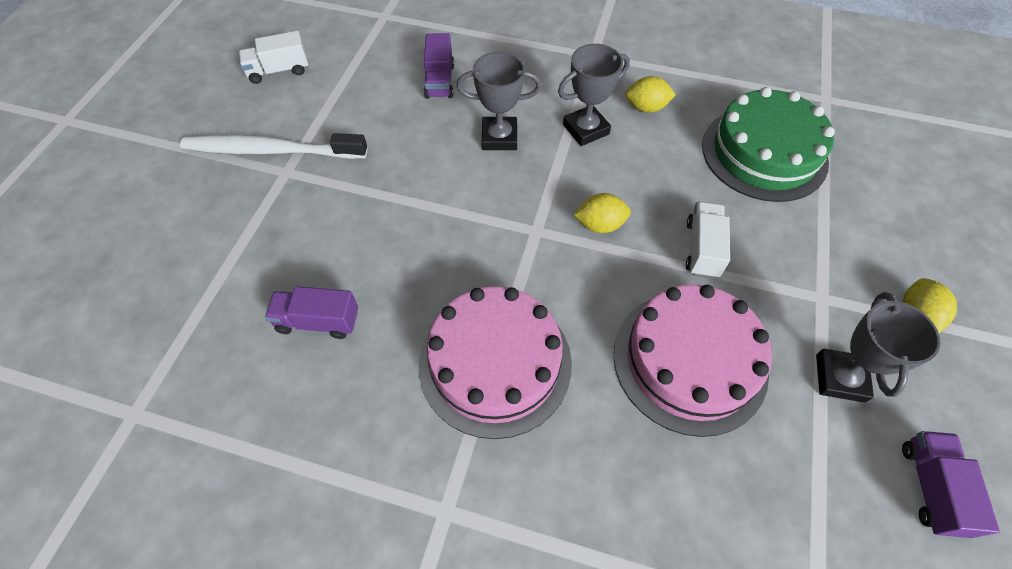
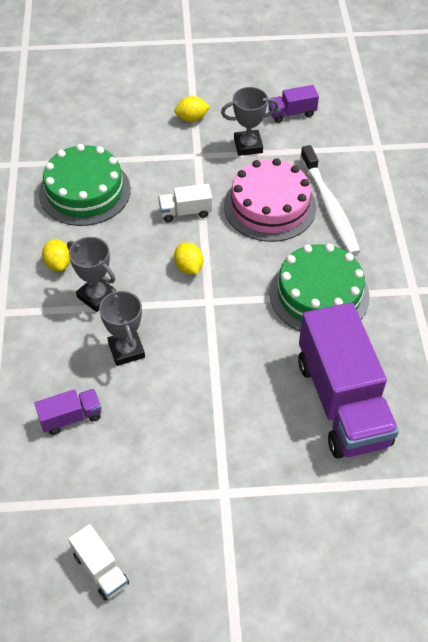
camera: 110 degrees left, 5 degrees down
(272, 151) = (206, 516): white toothbrush -> white toothbrush (329, 206)
(318, 321) = (342, 401): purple truck -> purple truck, size x2.30
(495, 363) = (319, 294): pink cake -> green cake

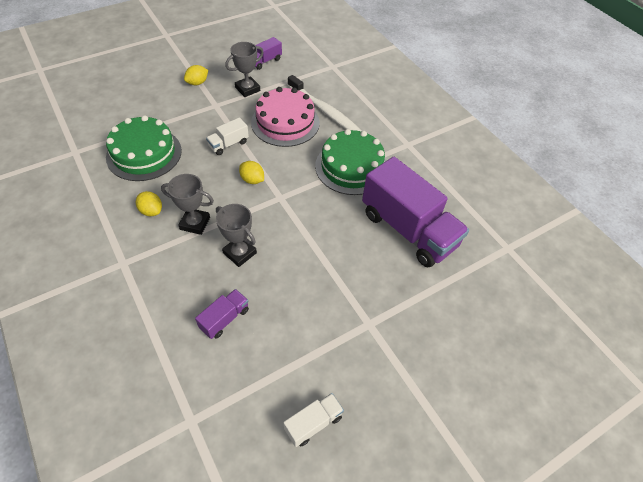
camera: 30 degrees left, 0 degrees up
(100, 569) = (313, 423): white truck -> white truck turned 60 degrees counterclockwise

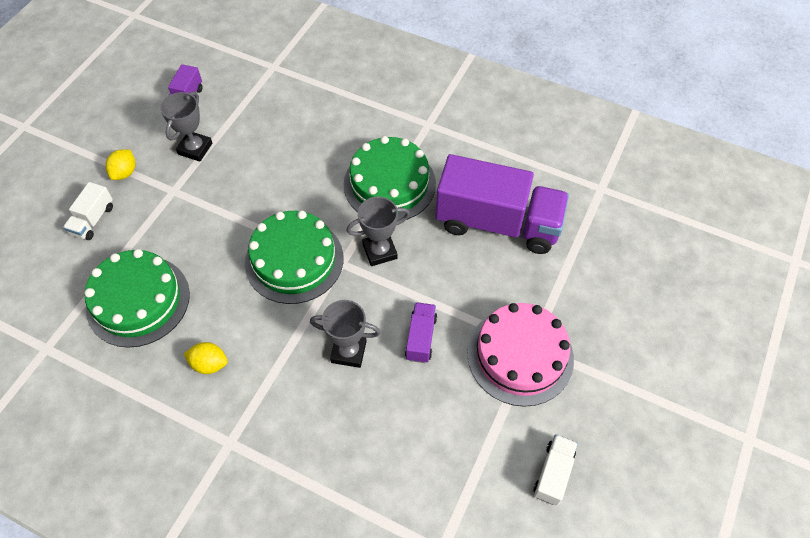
camera: 30 degrees left, 5 degrees up
(195, 223) = (272, 348): grey trophy -> grey trophy (380, 251)
(224, 319) = (391, 431): purple truck -> purple truck (421, 338)
(228, 144) = (231, 232): white truck -> white truck (93, 220)
(252, 180) = (294, 260): yellow lemon -> green cake
(285, 122) = (275, 169): pink cake -> pink cake (520, 355)
(324, 110) = (308, 130): white toothbrush -> none

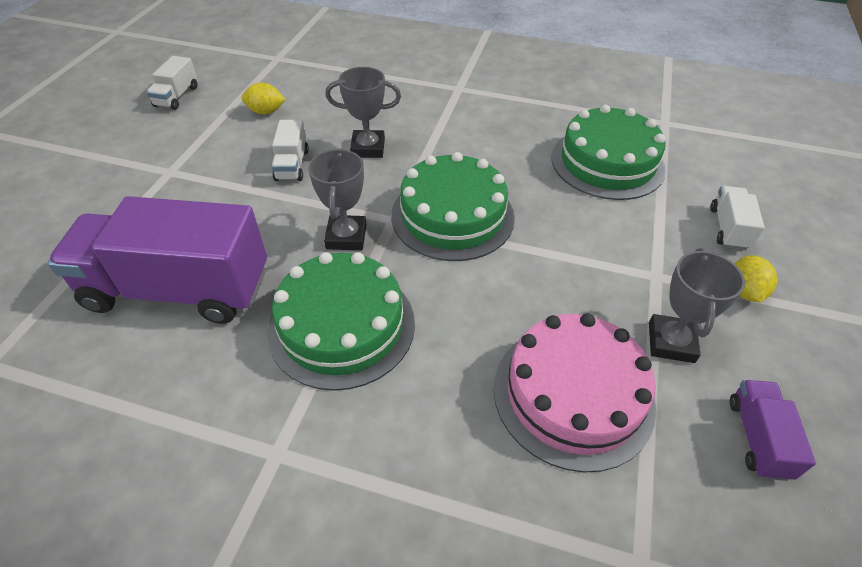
camera: 170 degrees right, 10 degrees down
(209, 364) = (503, 127): yellow lemon -> yellow lemon (266, 112)
(380, 251) = (346, 237): grey trophy -> grey trophy turned 60 degrees counterclockwise
(421, 338) = (292, 165): purple truck -> white truck
(520, 355) = (185, 162): pink cake -> pink cake (573, 394)

